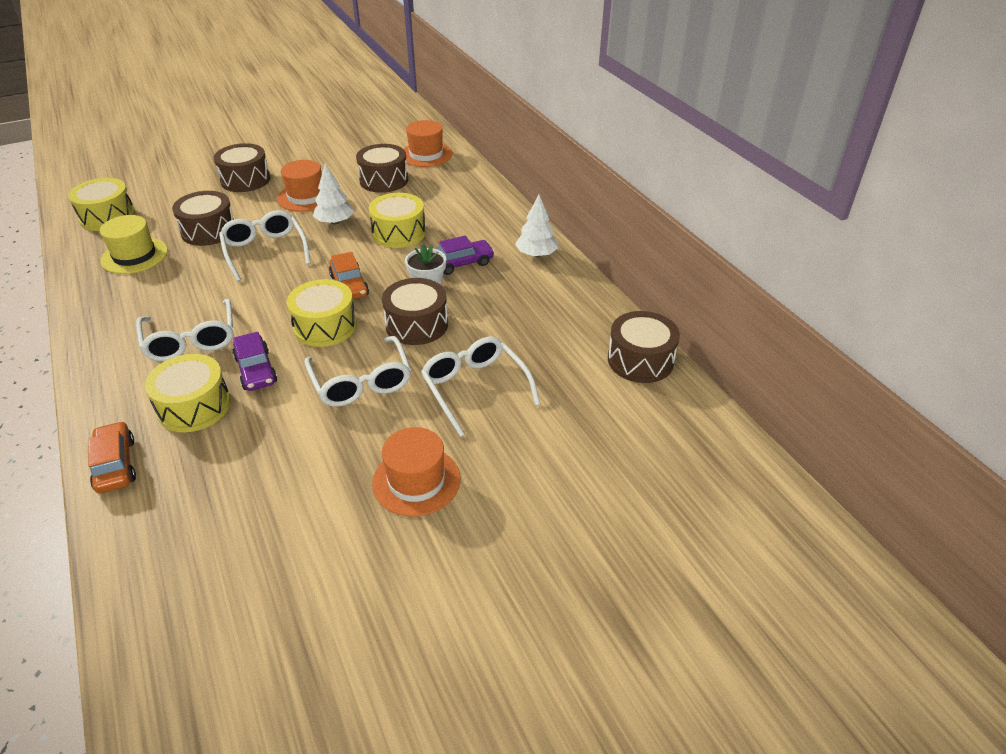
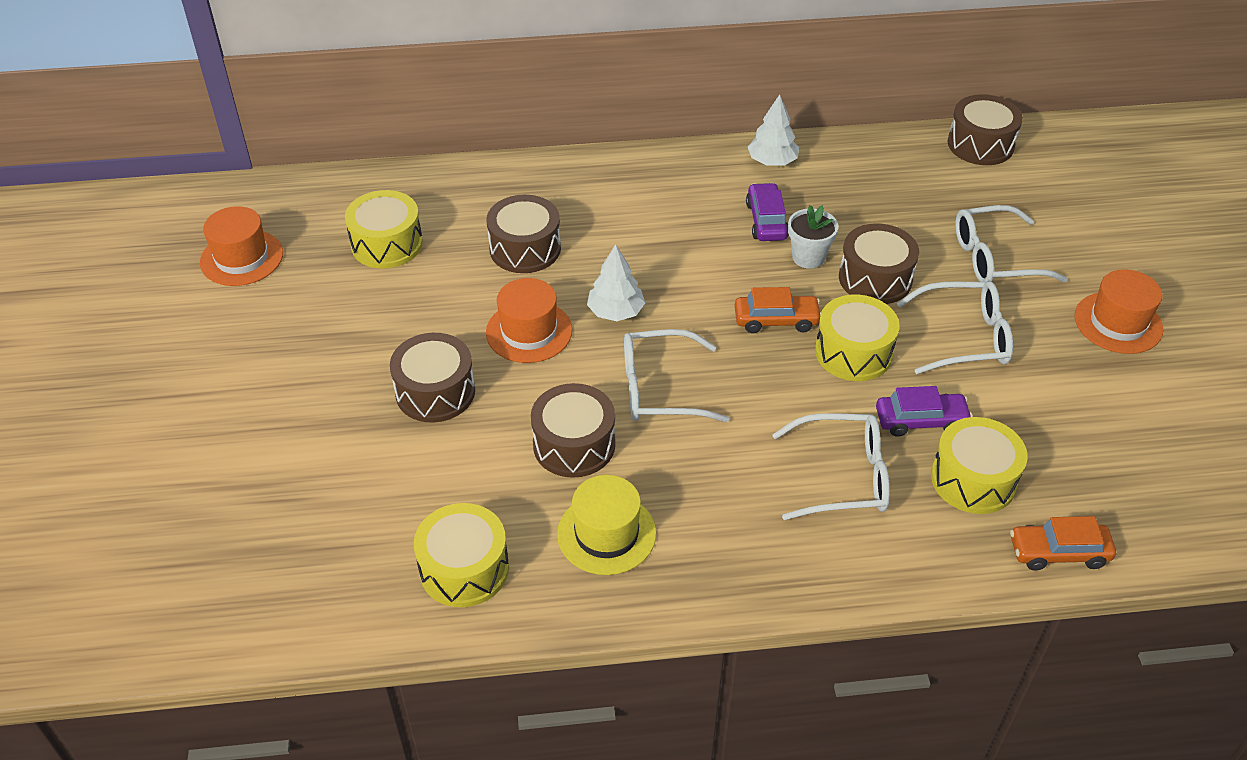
camera: 70 degrees left, 5 degrees up
(399, 233) = (673, 258): yellow drum -> yellow drum (387, 244)
(426, 154) = (474, 196): orange hat -> orange hat (242, 258)

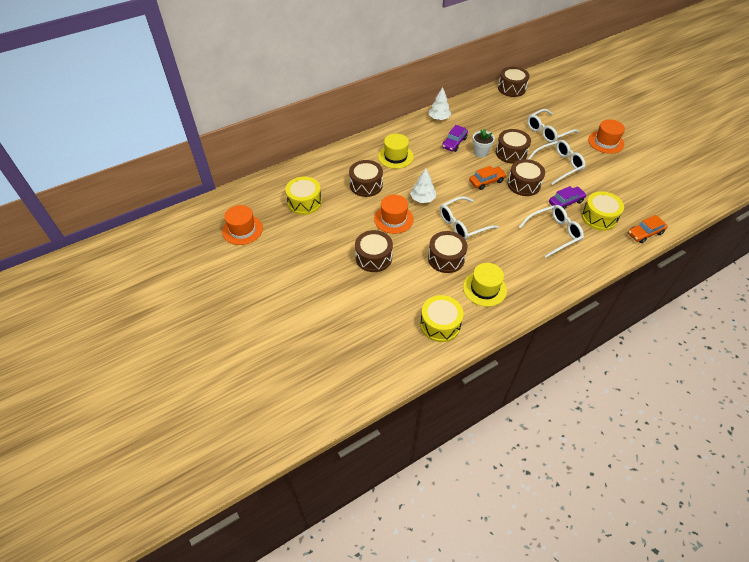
camera: 25 degrees left, 5 degrees up
(624, 211) = (395, 156): none -> yellow hat
(766, 221) = (454, 143): purple car -> purple car turned 120 degrees counterclockwise
(853, 352) = (524, 184): yellow drum -> brown drum

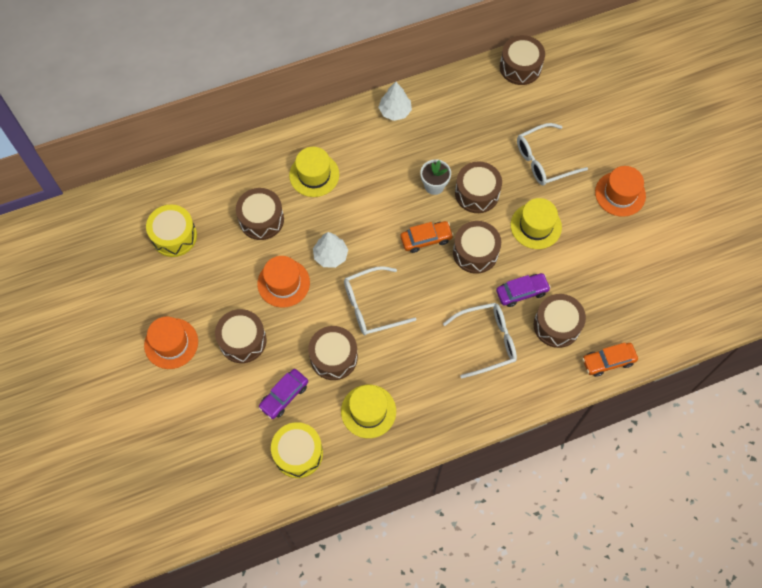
camera: 10 degrees right, 15 degrees up
(242, 230) = (86, 269): orange hat -> orange hat (171, 343)
(454, 143) = (403, 162): purple car -> purple car (284, 396)
(558, 165) = (536, 226): white glasses -> yellow hat
(599, 217) = (557, 325): yellow drum -> brown drum

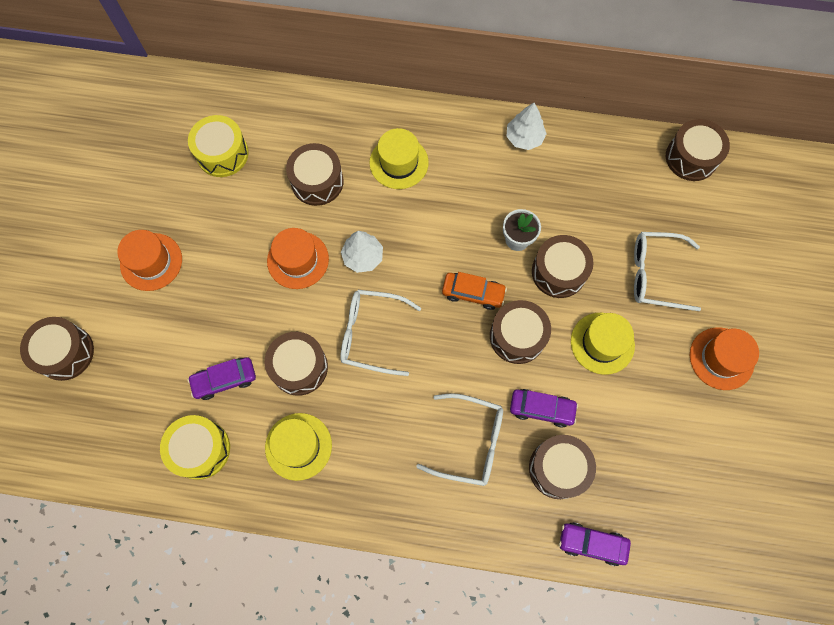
camera: 30 degrees right, 5 degrees up
(242, 340) = (220, 298): brown drum -> brown drum (65, 352)
(608, 361) = (592, 543): orange car -> purple car

